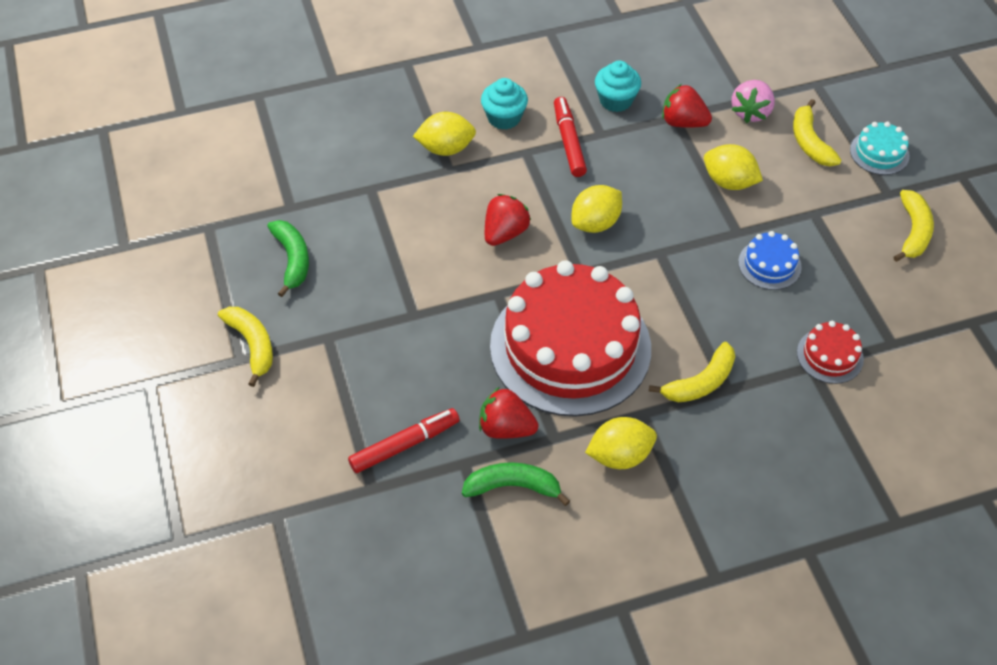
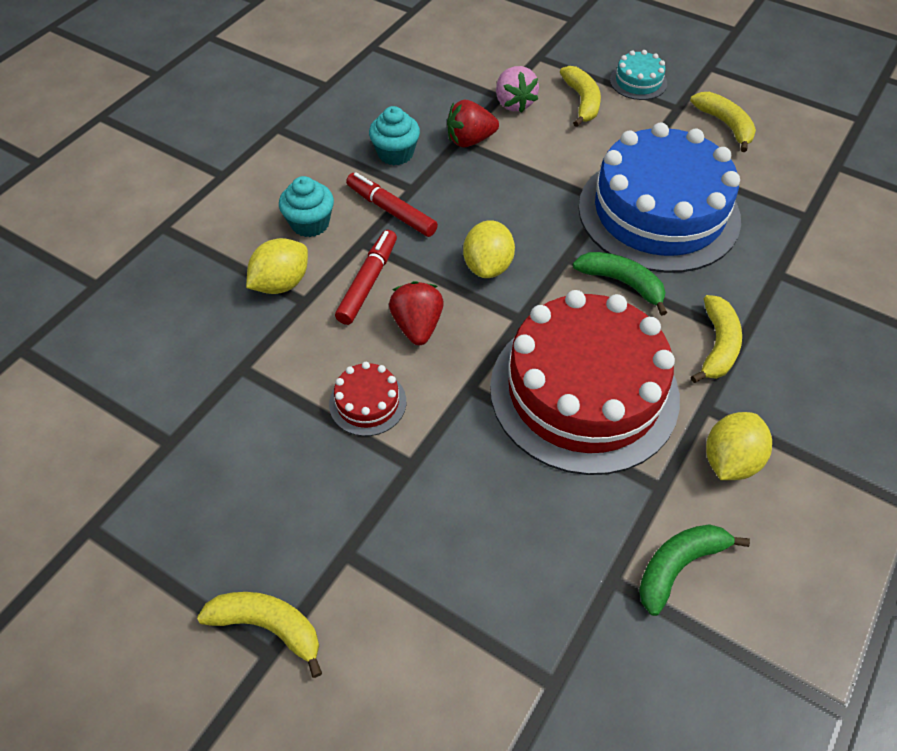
camera: 40 degrees left, 0 degrees up
(292, 259) = (225, 497): green banana -> green banana (622, 283)
(404, 445) = (538, 608): red marker -> red marker (368, 282)
(506, 428) = (611, 512): red strawberry -> none
(729, 182) = (557, 166): yellow lemon -> none
(769, 264) = (658, 212): blue cake -> blue cake, size x2.46
(810, 142) = (582, 101): yellow banana -> yellow banana turned 135 degrees counterclockwise
(830, 355) = (780, 255): red cake -> red cake (367, 402)

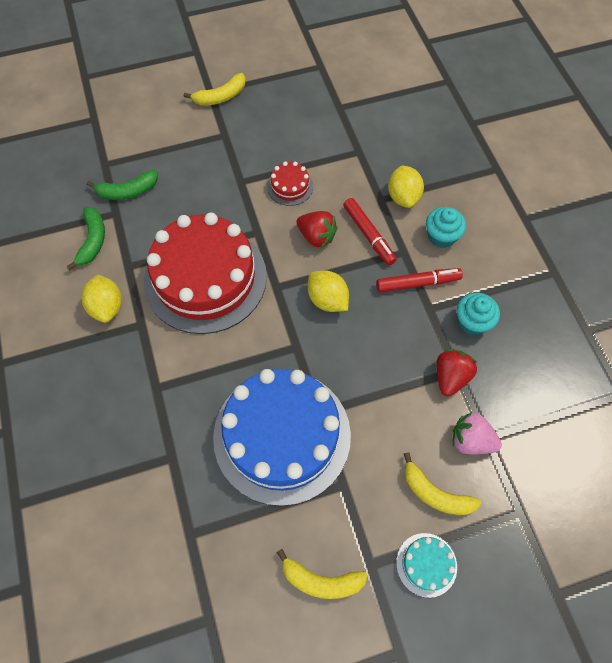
camera: 130 degrees right, 10 degrees up
(622, 283) = (250, 359): green banana -> green banana (128, 191)
(717, 345) = (164, 367): yellow banana -> none

